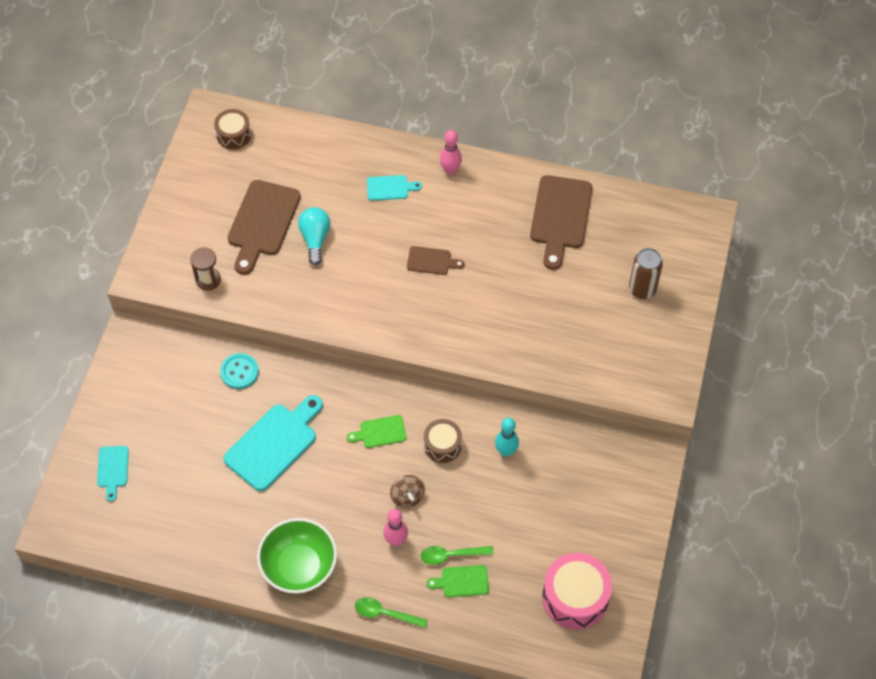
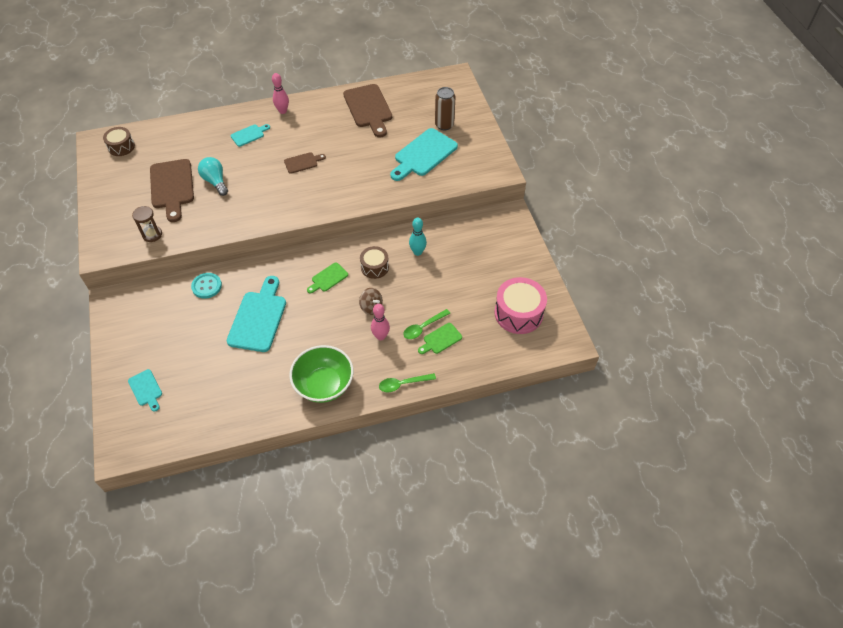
camera: 30 degrees left, 5 degrees down
(587, 322) = (423, 154): none -> turquoise cutting board

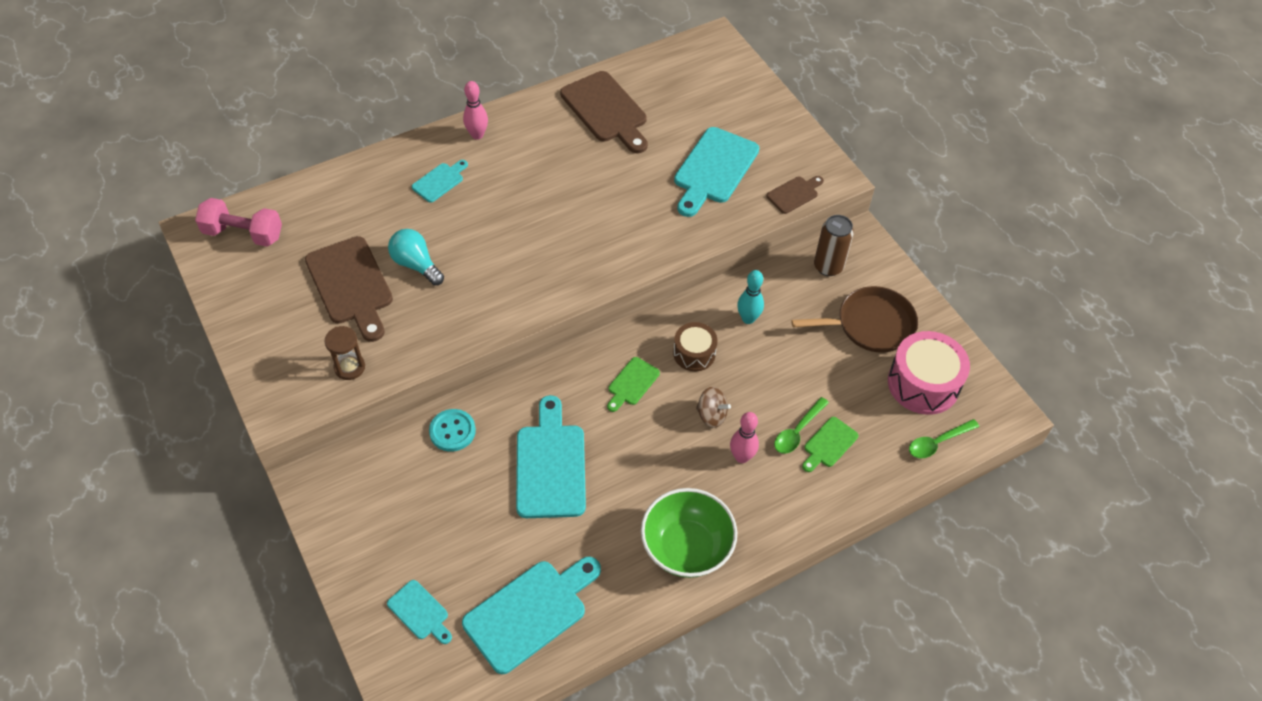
camera: 15 degrees left, 0 degrees up
(121, 147) = (243, 234): brown drum -> pink dumbbell
(212, 403) = (530, 612): none -> turquoise cutting board
(302, 162) = (539, 212): brown cutting board -> brown cutting board (794, 194)
(403, 384) = (799, 522): green spoon -> green spoon (937, 442)
(444, 125) = (727, 119): brown can -> brown can (828, 266)
(497, 270) = (871, 324): none -> brown pan

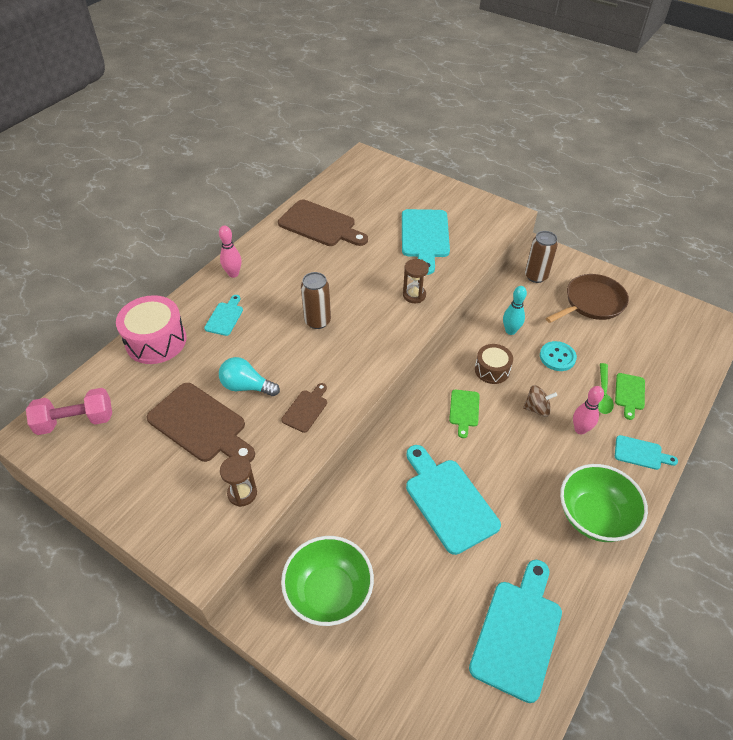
camera: 25 degrees left, 5 degrees down
(383, 495) = (329, 592): none -> green bowl
(420, 612) = (428, 683): turquoise cutting board -> turquoise cutting board (641, 453)
(452, 431) = (352, 510): turquoise button -> turquoise button (557, 357)
(529, 223) = (317, 321): none -> brown can
(652, 234) = (414, 295): none -> brown hourglass
(794, 194) = (490, 233): brown cutting board -> brown cutting board (306, 409)
(923, 384) = (654, 327): pink drum -> pink drum (156, 341)
(937, 442) = (694, 361): green spoon -> none

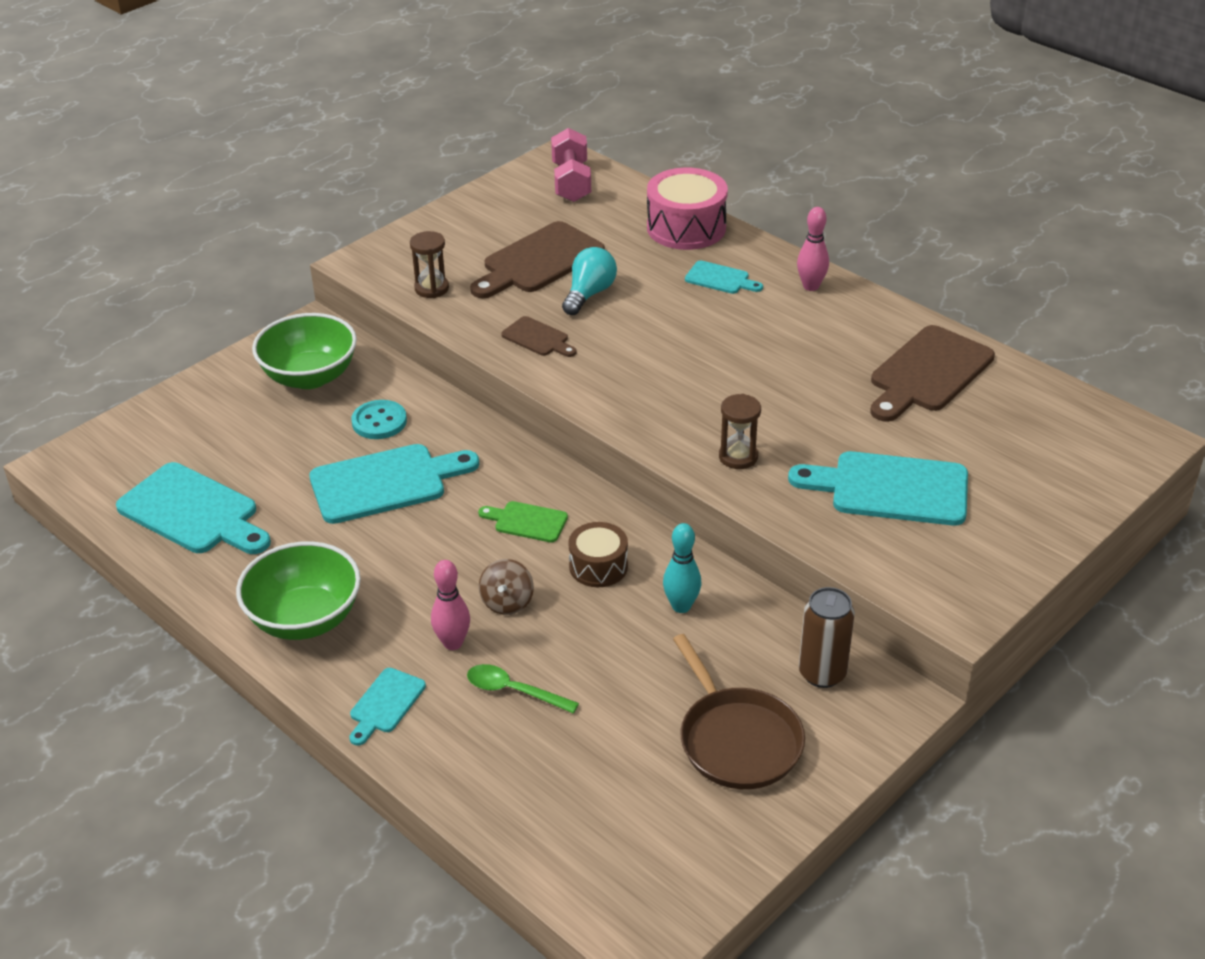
camera: 100 degrees right, 10 degrees down
(317, 321) = (697, 356): brown can -> none
(557, 357) = (608, 653): turquoise button -> turquoise button (379, 421)
(629, 394) = (504, 727): green cutting board -> none

